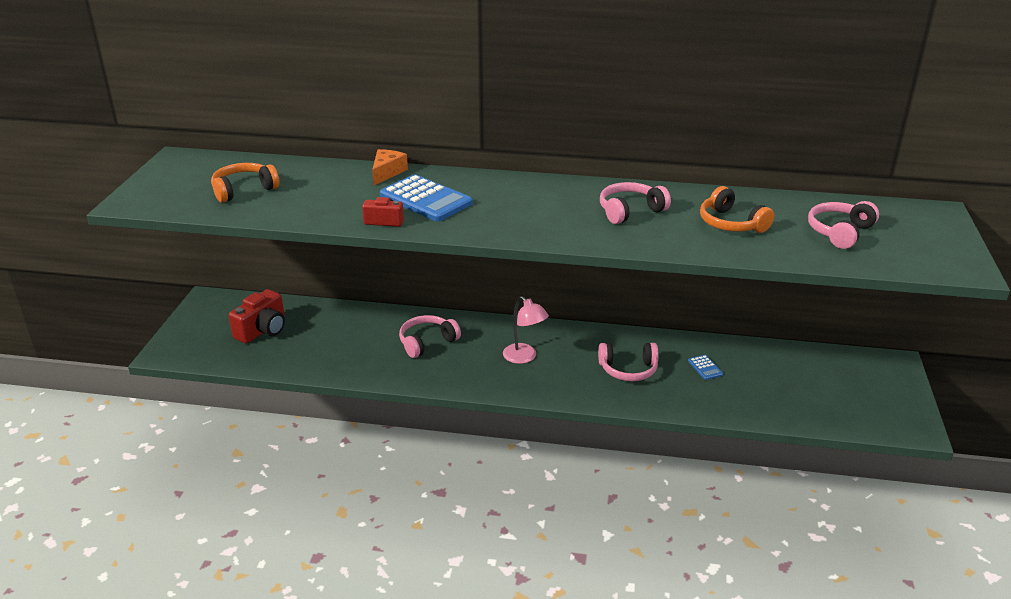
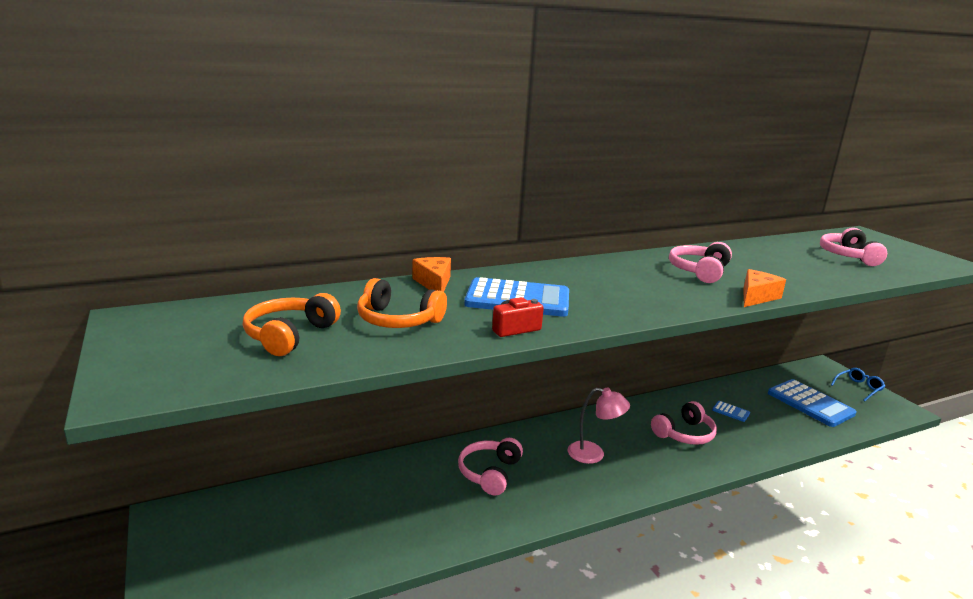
camera: 35 degrees left, 10 degrees down
(263, 330) = (286, 529): red camera -> none
(632, 246) = (756, 297): none -> orange cheese
(731, 223) = (779, 265): orange headphones -> orange headphones (398, 320)
(808, 389) = (810, 403): none -> blue calculator
(898, 394) = (858, 388): none -> blue glasses

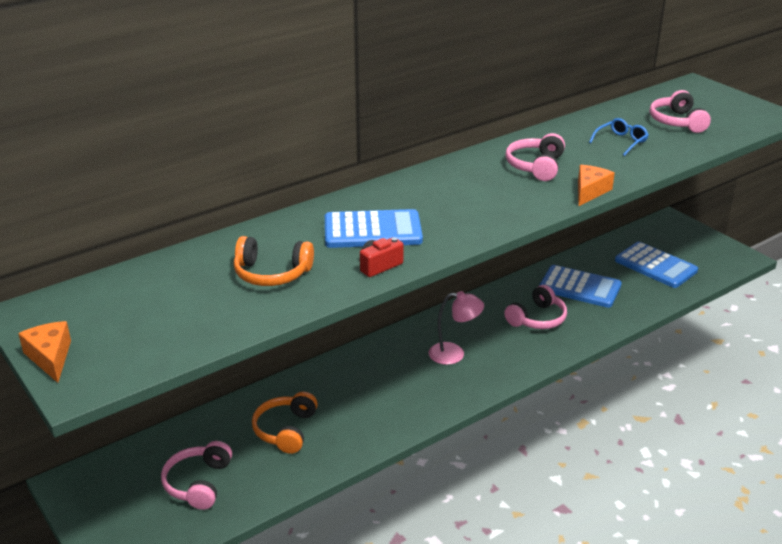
camera: 10 degrees left, 10 degrees up
(290, 335) = (183, 307): orange headphones -> orange headphones (286, 430)
(434, 283) = (288, 224): orange cheese -> orange cheese (50, 357)
(490, 473) = (360, 389): pink headphones -> pink headphones (198, 483)
(730, 411) = (580, 287): blue calculator -> blue calculator, size x2.26
(858, 388) = (702, 240): blue glasses -> blue glasses (621, 142)

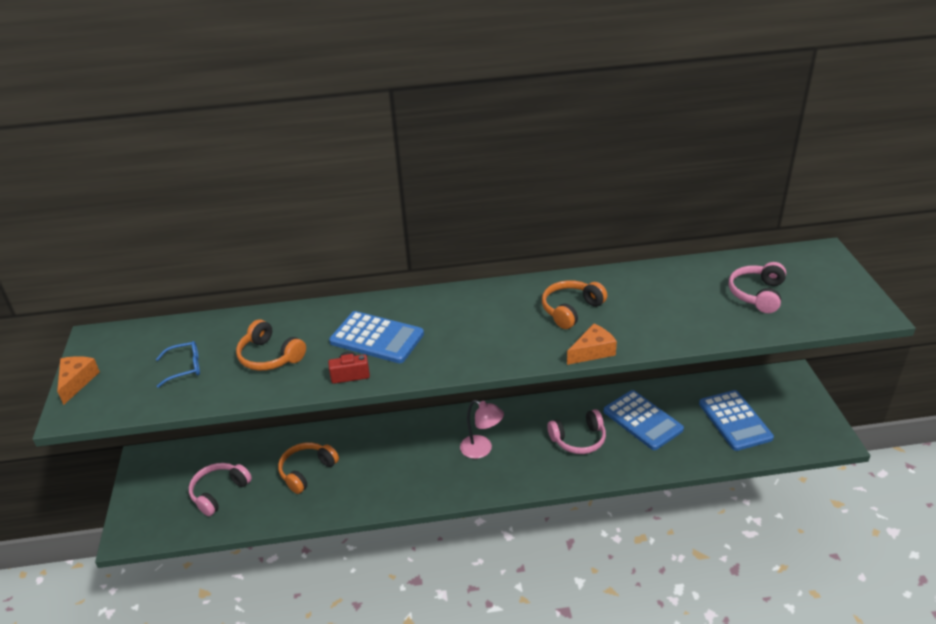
camera: 30 degrees right, 5 degrees up
(536, 166) = (571, 310): pink headphones -> orange headphones
(621, 142) = (677, 303): blue glasses -> blue glasses (185, 367)

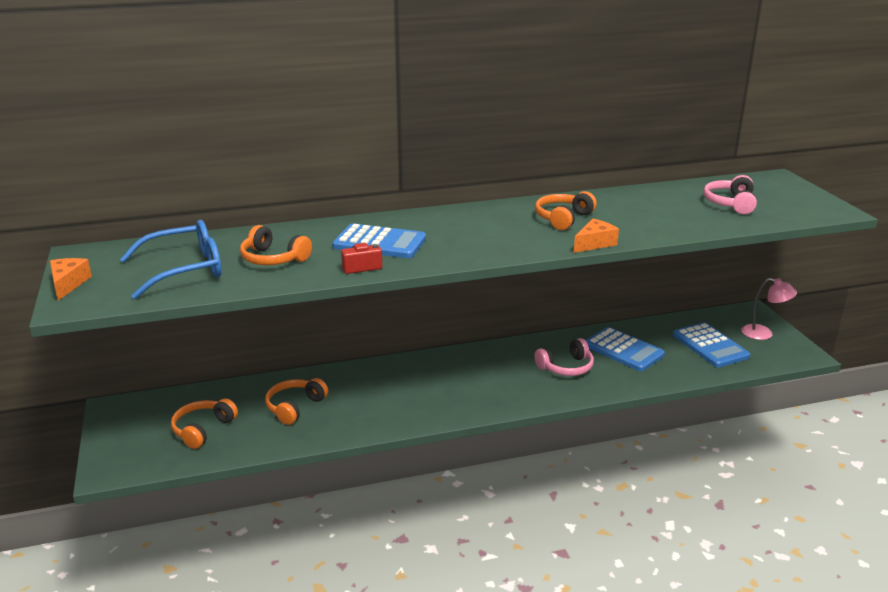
camera: 10 degrees left, 10 degrees down
(185, 367) = (185, 270): blue glasses -> blue glasses, size x1.96
(219, 492) = (203, 429): pink headphones -> orange headphones
(482, 450) = (472, 380): pink lamp -> pink lamp (763, 334)

